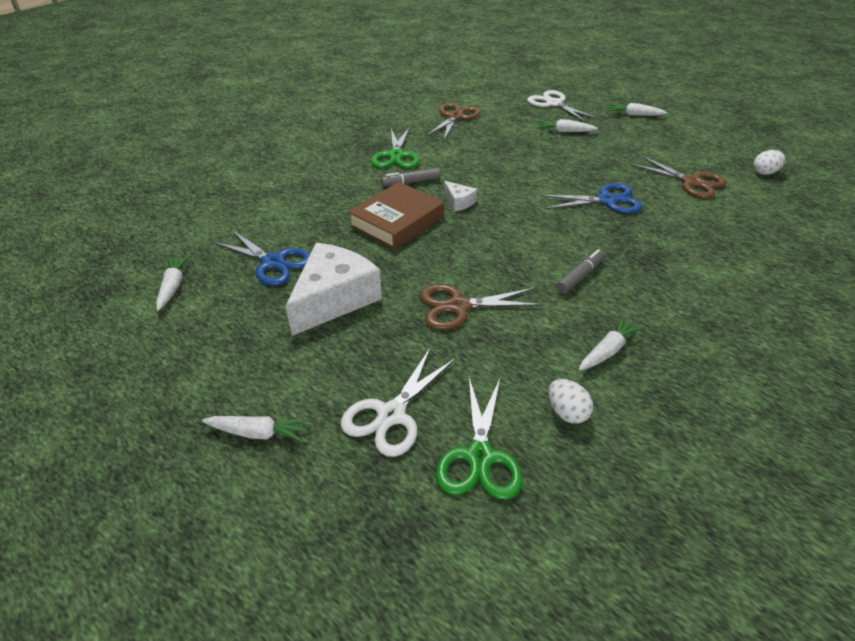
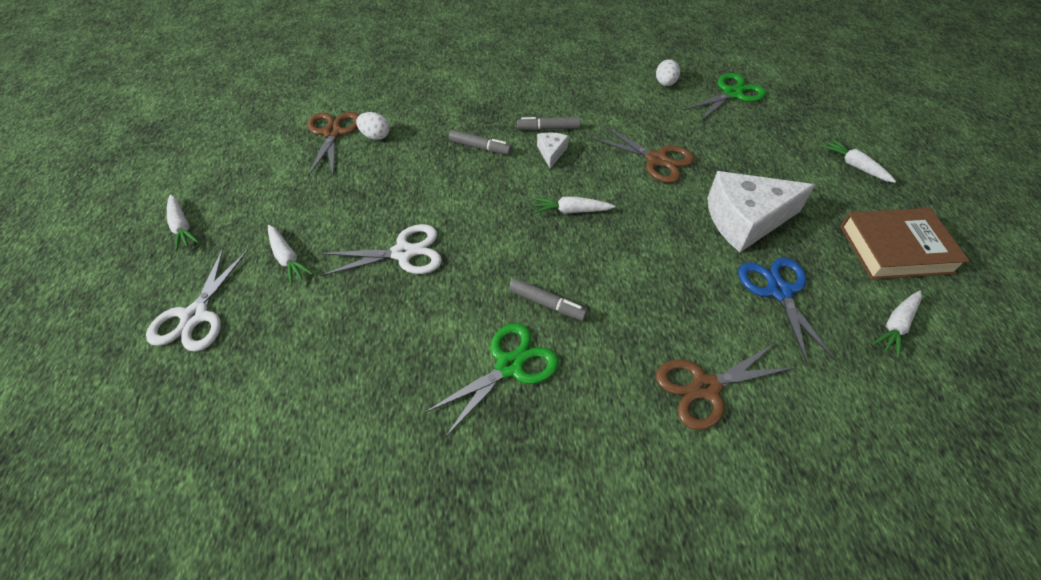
camera: 135 degrees left, 10 degrees up
(391, 415) = (764, 132): white scissors -> white scissors (403, 253)
(397, 221) = (619, 261): brown book -> brown book (895, 249)
(455, 117) = (334, 392): brown scissors -> brown scissors (705, 387)
(458, 202) = (536, 244): white cheese -> white cheese (551, 153)
(594, 231) = (480, 147): none -> grey marker
(606, 200) = (422, 162): blue scissors -> none
(607, 350) = (602, 90): white carrot -> white carrot (571, 211)
(764, 172) = (271, 105): white egg -> white egg (375, 136)

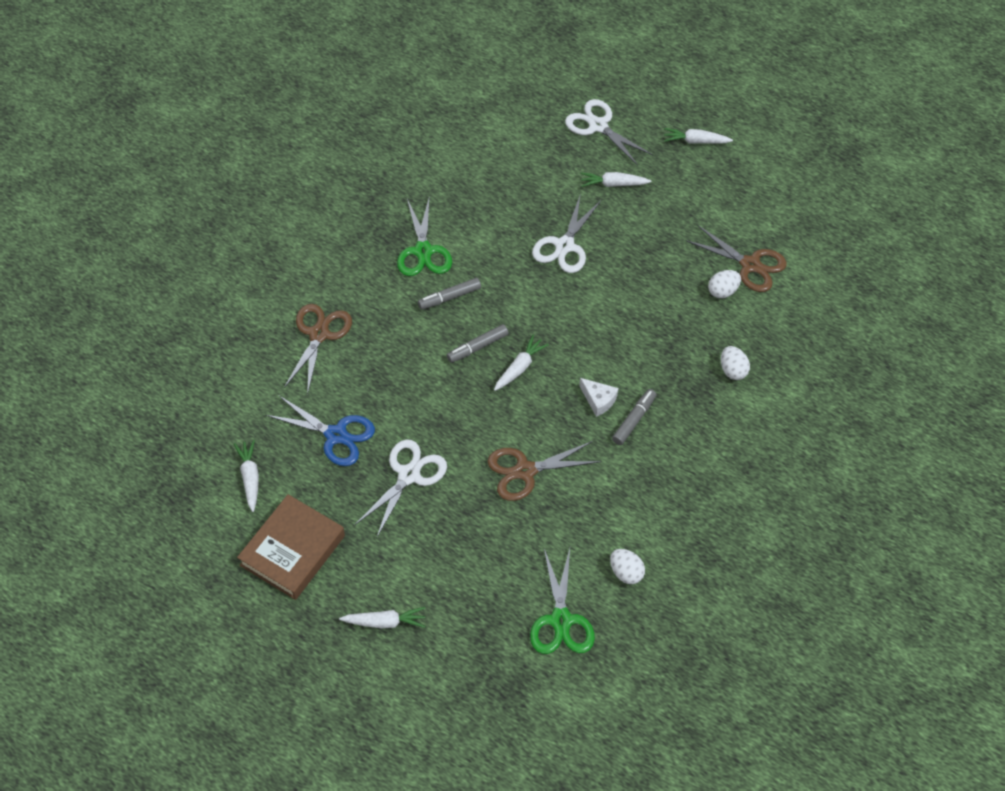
camera: 125 degrees right, 5 degrees up
(452, 103) = (732, 370): none -> white egg
(480, 147) = (647, 354): grey marker -> grey marker (477, 347)
(745, 220) = (408, 475): white cheese -> white scissors

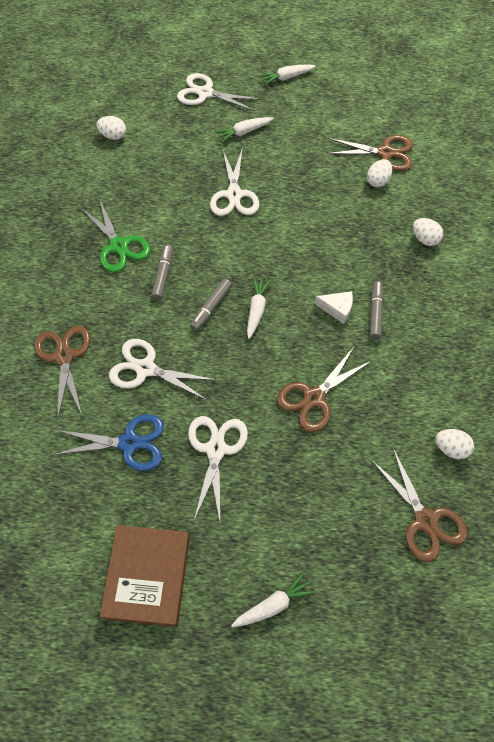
camera: 25 degrees left, 5 degrees up
(250, 478) = (68, 523): white carrot -> none
(385, 377) = (146, 369): none -> white scissors
(449, 297) = (163, 275): grey marker -> grey marker turned 150 degrees clockwise
(478, 136) = (113, 136): none -> white egg
(561, 620) = (425, 520): green scissors -> brown scissors

